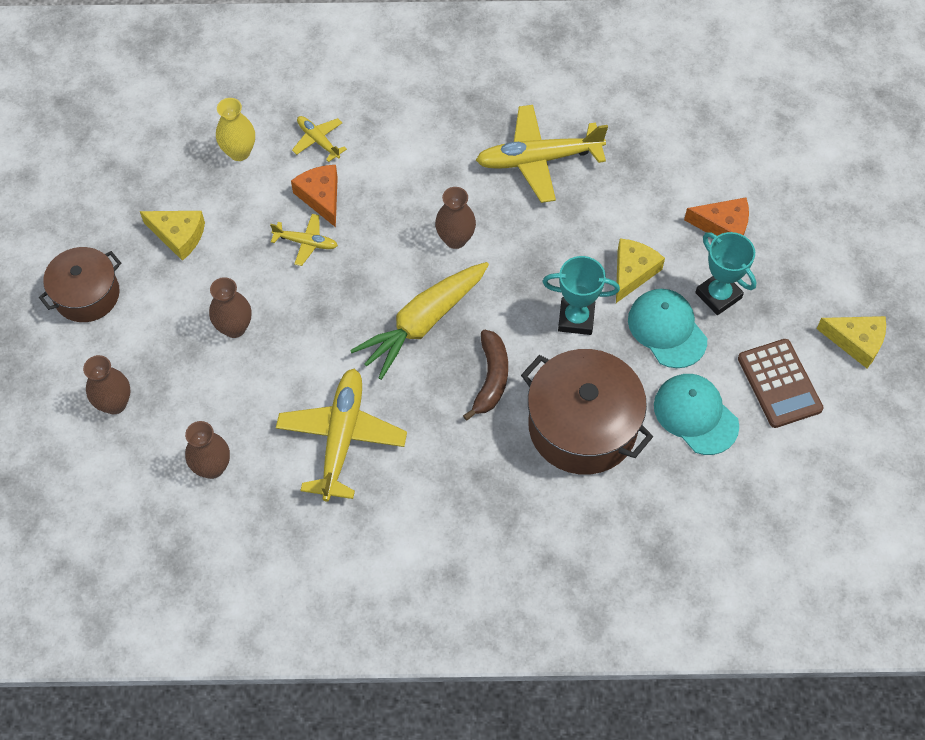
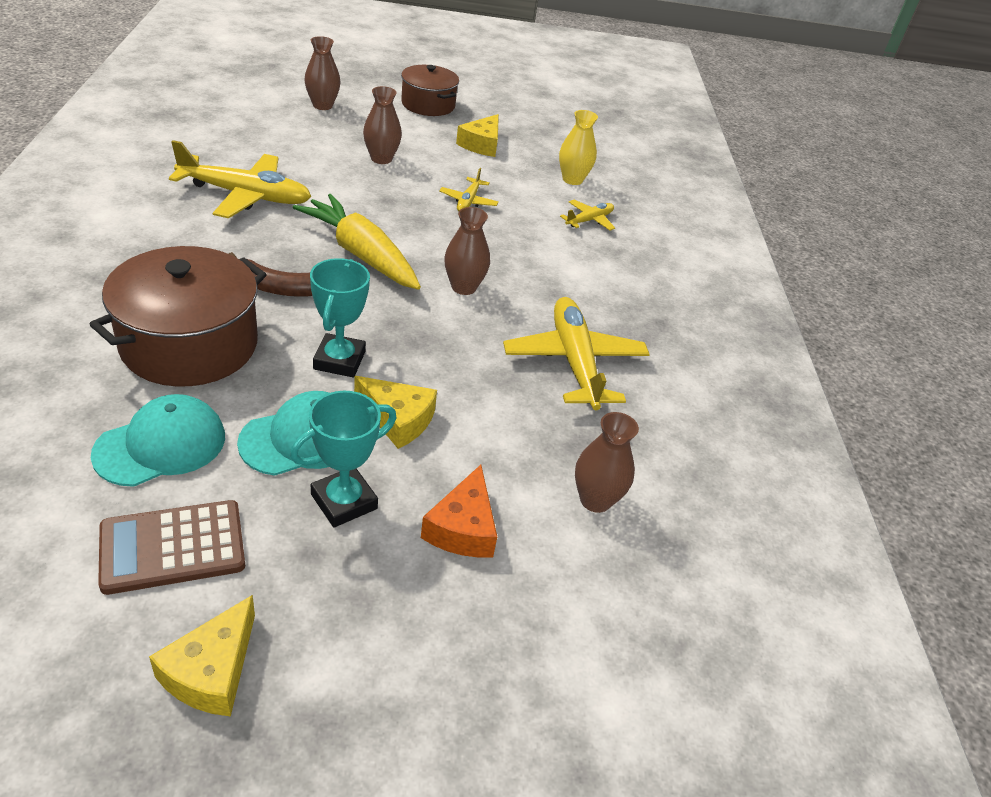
camera: 85 degrees right, 20 degrees down
(212, 467) = (244, 136): brown vase -> brown vase (595, 500)
(321, 197) = (521, 214): orange cheese -> none

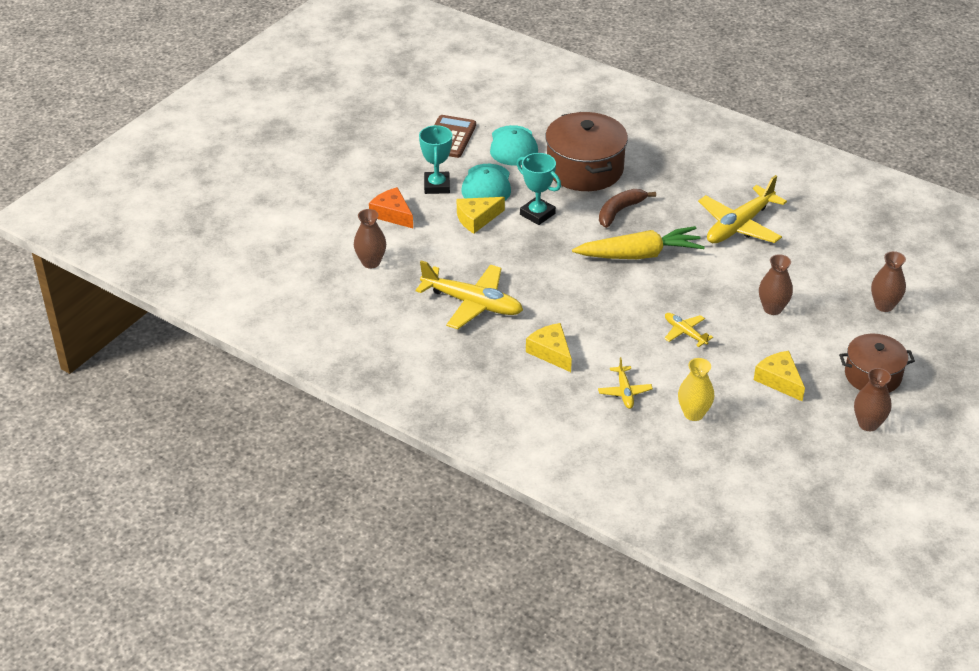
camera: 130 degrees right, 0 degrees up
(212, 671) = (383, 134): yellow cheese -> yellow cheese (551, 352)
(463, 287) = (576, 287): brown vase -> brown vase (868, 424)

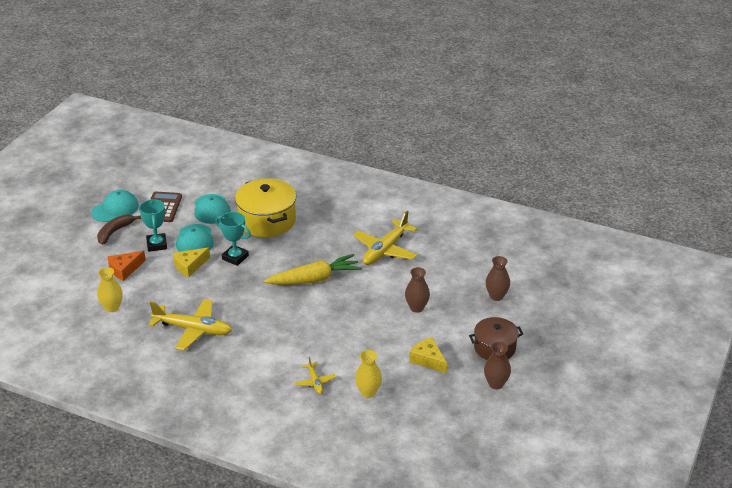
camera: 10 degrees left, 5 degrees down
(371, 262) = (112, 307): brown vase -> yellow vase
(388, 133) = (115, 209): none -> turquoise cap
(392, 214) = (125, 269): orange cheese -> orange cheese turned 75 degrees counterclockwise
(551, 352) = (256, 359): yellow cheese -> none
(585, 169) = (267, 220): brown pot -> yellow pot
(620, 211) = (296, 249): brown banana -> brown banana (115, 232)
(685, 333) = (355, 333): yellow plane -> none

